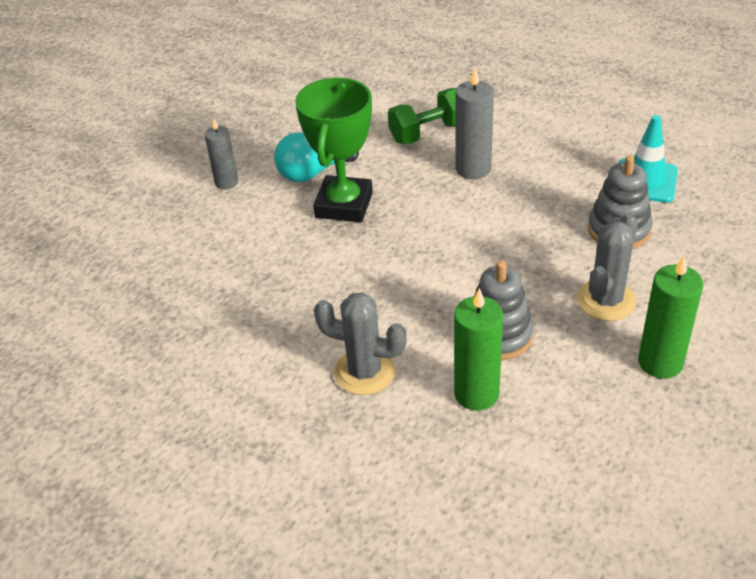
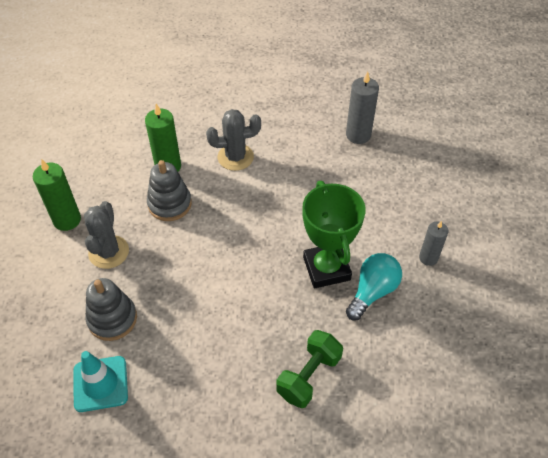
camera: 150 degrees right, 10 degrees up
(473, 169) = (249, 344): grey candle -> grey candle (358, 135)

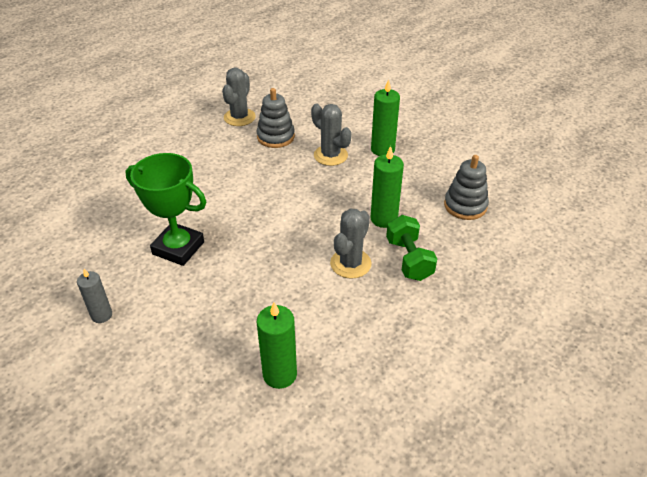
camera: 130 degrees right, 10 degrees down
(100, 384) = (239, 117): turquoise traffic cone -> grey cactus
(169, 204) = (341, 201): grey stacking toy -> grey stacking toy (465, 206)
(309, 376) = (125, 191): green dumbbell -> green dumbbell (409, 259)
(358, 135) = (280, 374): grey candle -> green candle
(372, 291) = (127, 259): turquoise light bulb -> none

